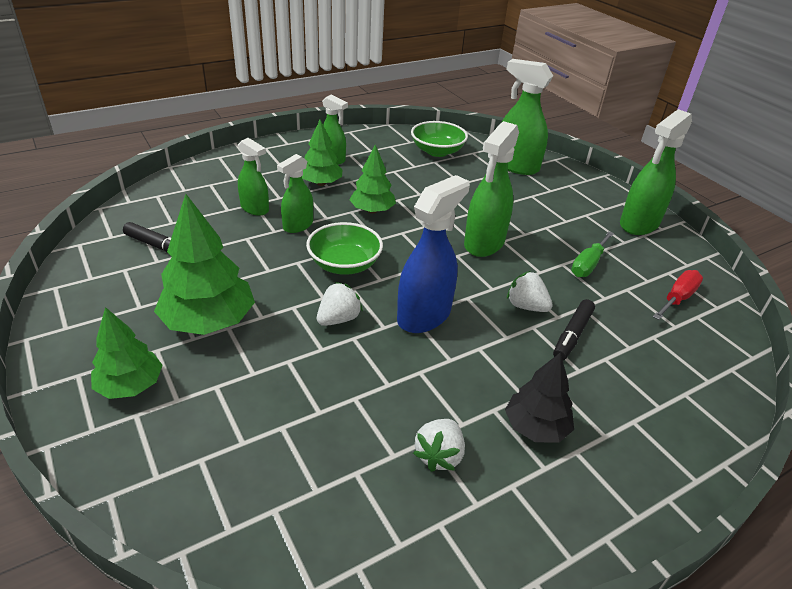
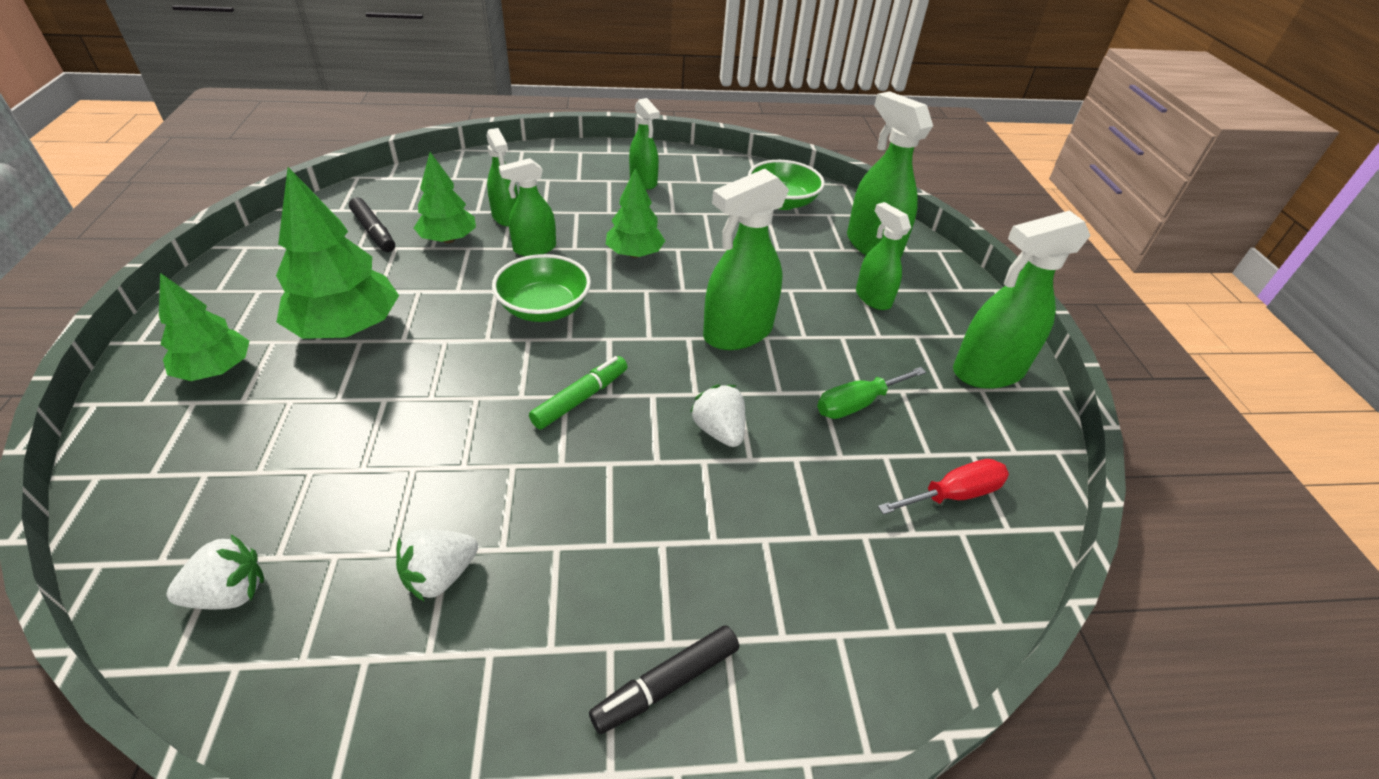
camera: 25 degrees right, 5 degrees up
(321, 183) = (605, 207): green tree -> green tree (448, 239)
(338, 319) = (479, 370): white strawberry -> white strawberry (230, 593)
(424, 315) = (580, 399): blue spray bottle -> green marker
(536, 427) = (587, 592): black tree -> none
(543, 199) = (872, 298): none -> green spray bottle
(572, 335) = (747, 490): black marker -> black marker (666, 684)

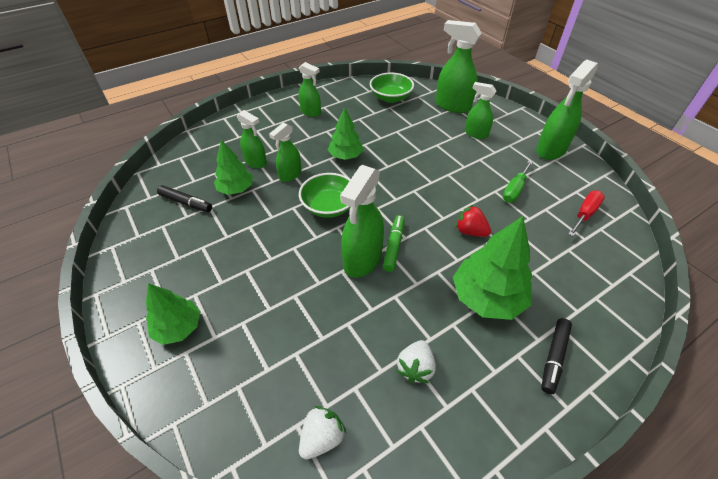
camera: 25 degrees left, 5 degrees up
(347, 327) = (231, 266): green tree -> green tree (487, 297)
(719, 431) = (470, 231): white strawberry -> red strawberry
(737, 333) = (433, 178): green spray bottle -> green spray bottle (362, 259)

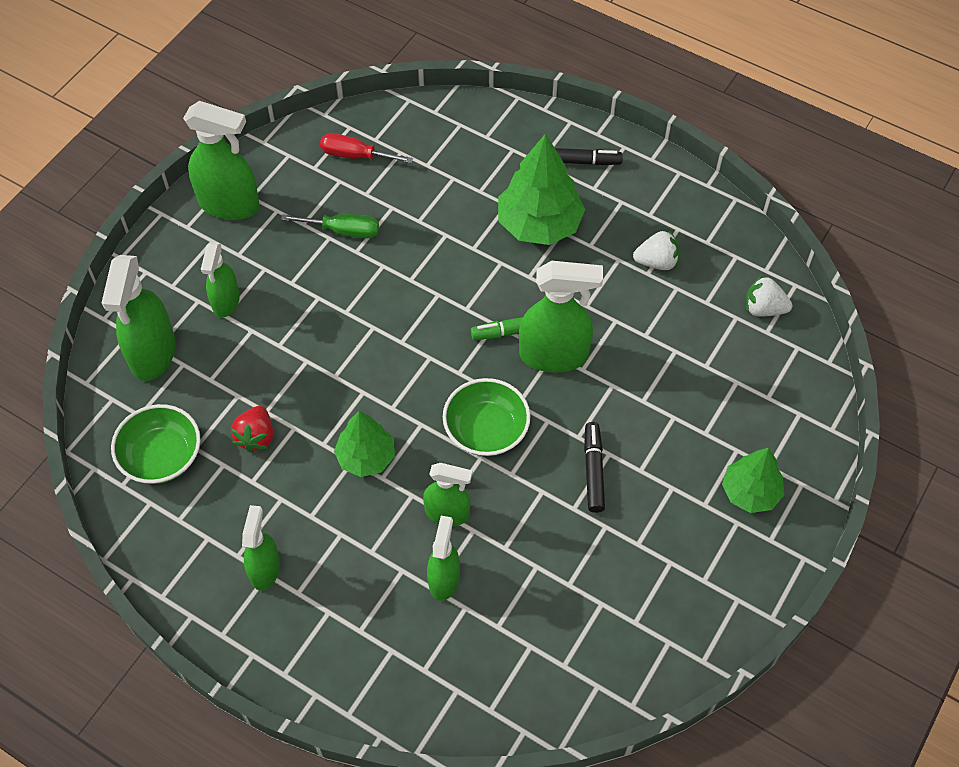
camera: 115 degrees left, 10 degrees up
(186, 203) = (579, 622): black marker -> black marker (593, 471)
(236, 189) = (516, 570): green tree -> none
(470, 231) = (447, 261): red strawberry -> red strawberry (256, 437)

